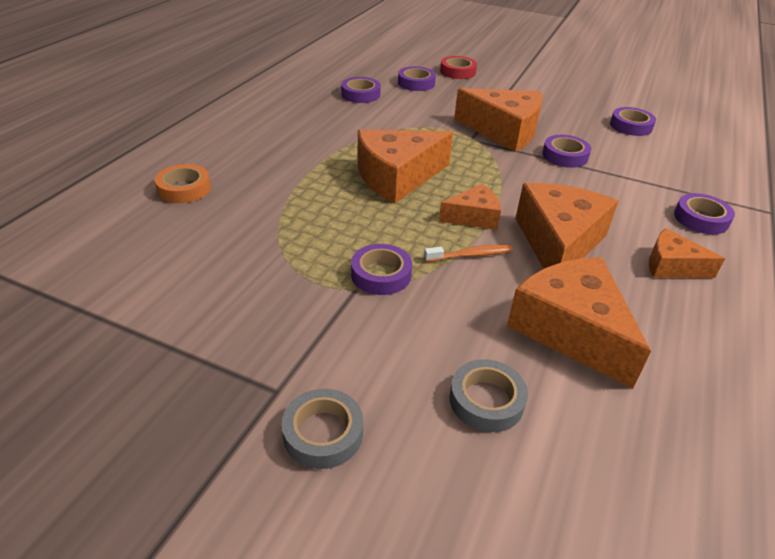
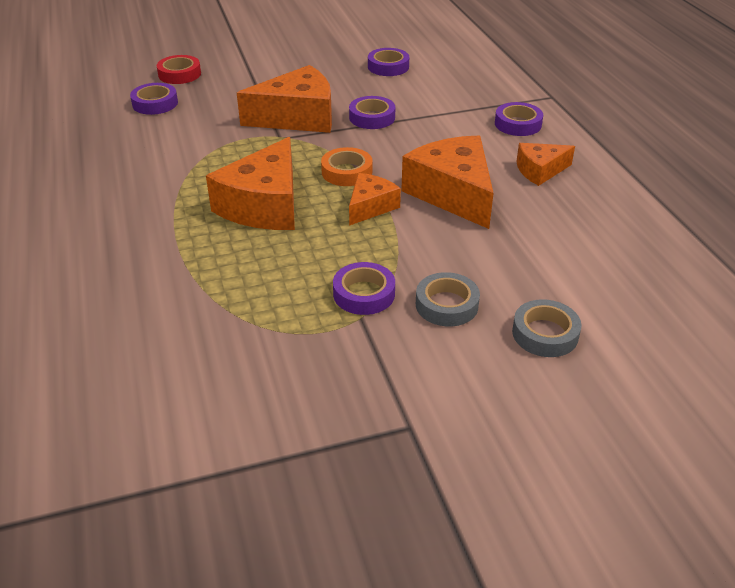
camera: 40 degrees left, 0 degrees up
(184, 189) = (74, 327): orange tape -> orange tape (347, 172)
(323, 433) = (479, 428): grey tape -> grey tape (446, 305)
(360, 94) = (115, 140): purple tape -> none
(470, 255) = (407, 239): orange toothbrush -> none
(571, 330) = (535, 253): orange cheese -> none

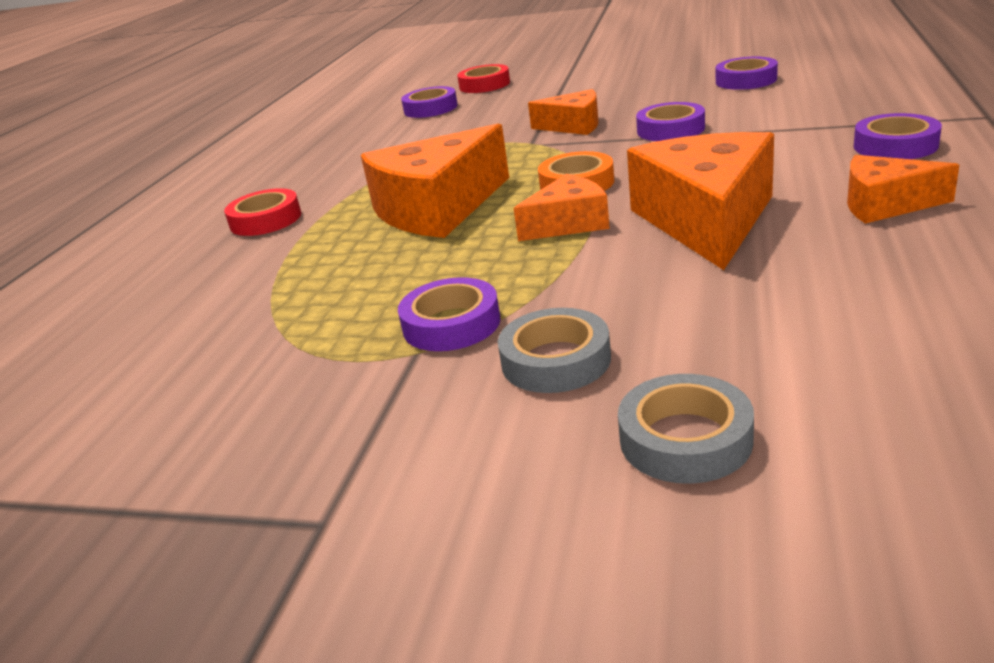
camera: 35 degrees right, 10 degrees down
(127, 233) = (265, 220): none -> red tape
(297, 117) = (573, 126): orange cheese -> orange cheese, size x0.56

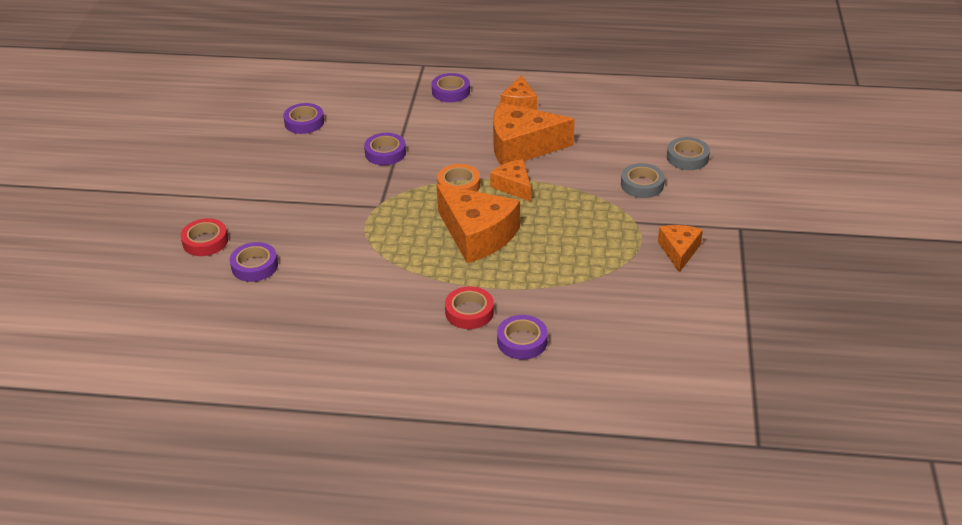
camera: 100 degrees left, 10 degrees up
(451, 324) = (612, 214): purple tape -> purple tape (522, 341)
(573, 126) = (352, 190): orange cheese -> orange cheese (679, 251)

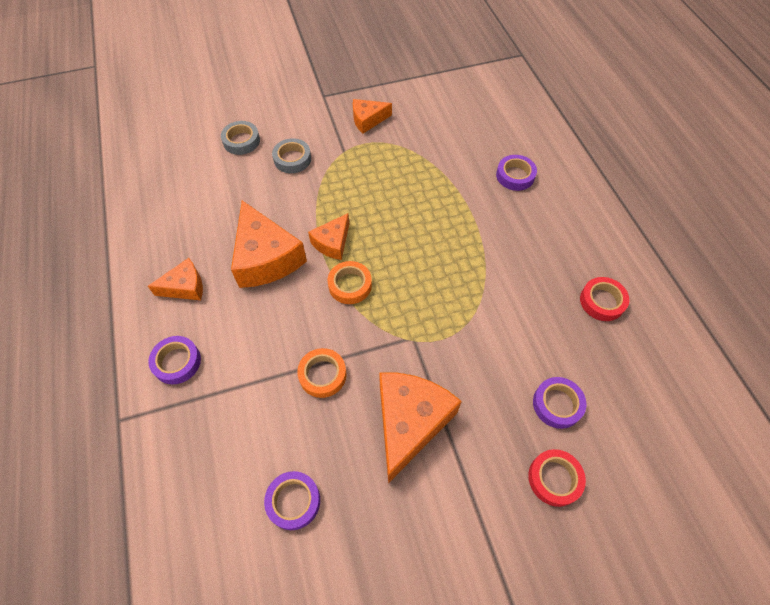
camera: 115 degrees left, 20 degrees up
(385, 153) = (322, 375): purple tape -> orange tape
(469, 312) = (506, 216): red tape -> red tape (602, 301)
(477, 235) = (413, 244): orange cheese -> orange cheese (409, 422)

